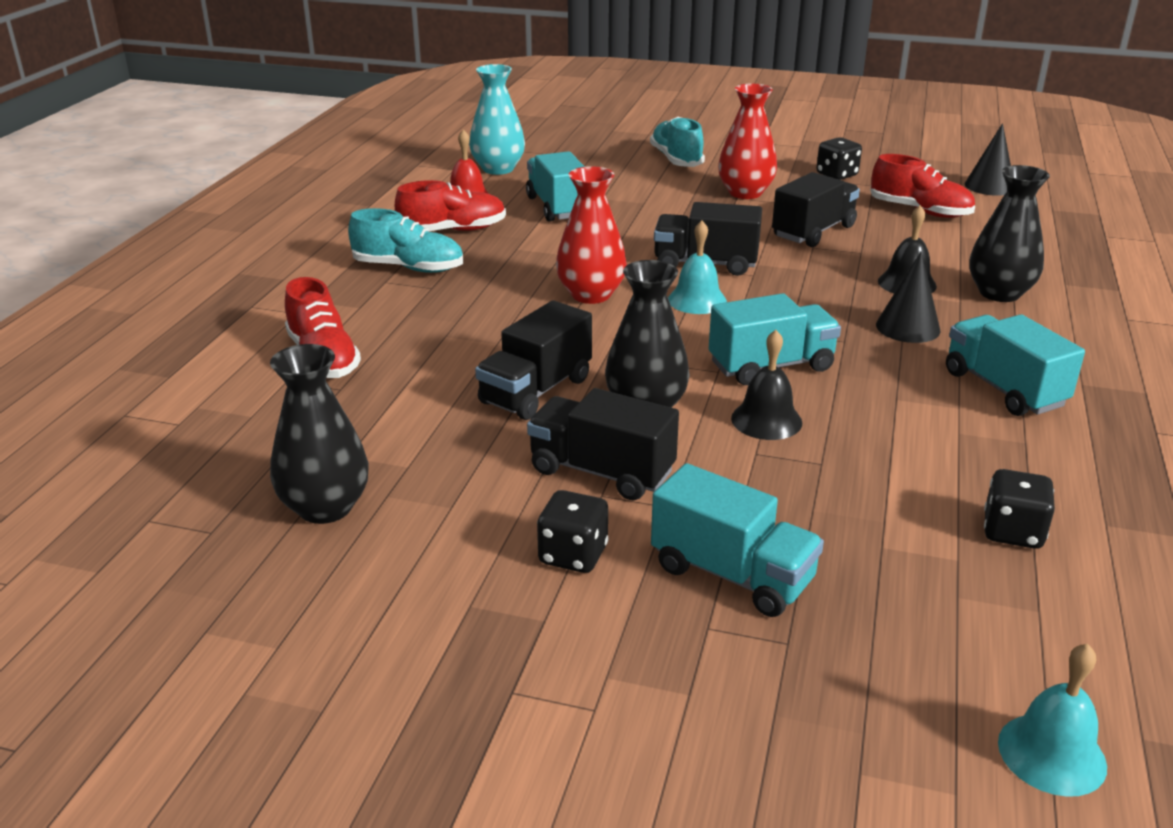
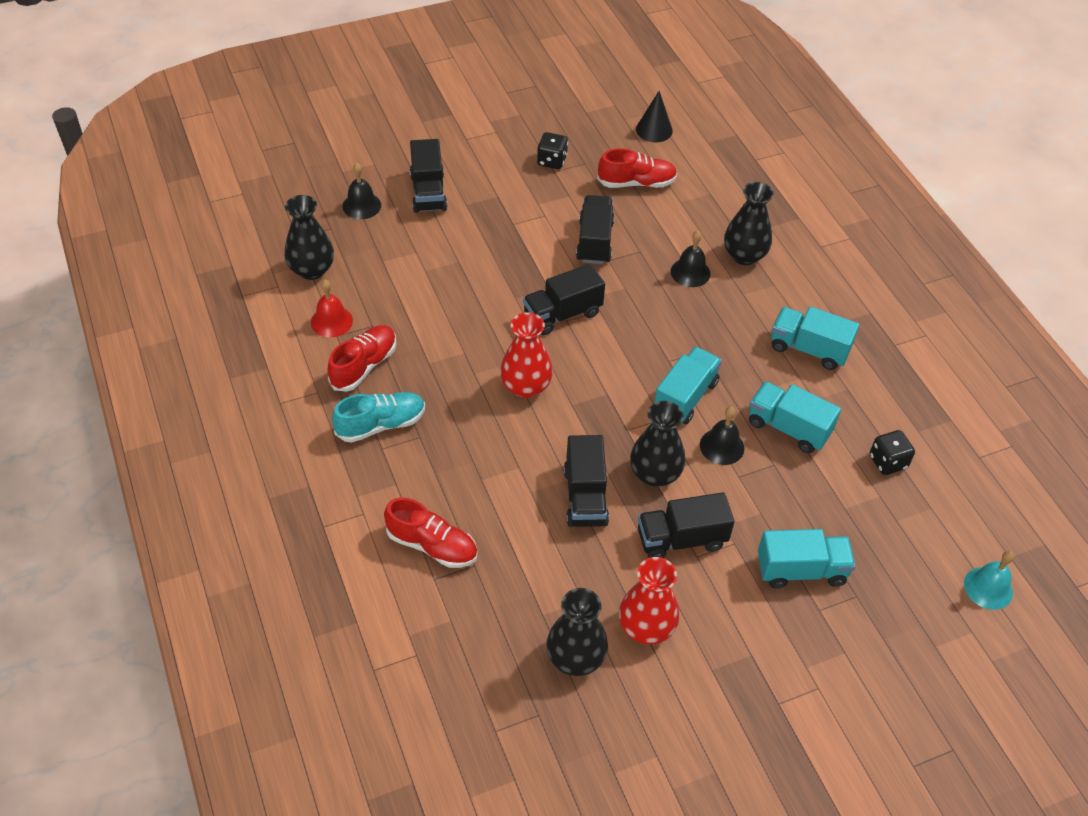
camera: 40 degrees left, 20 degrees up
(498, 169) = (312, 270): turquoise vase -> black vase
(557, 207) = (406, 298): turquoise truck -> turquoise truck (788, 428)
(573, 555) = (724, 606): black dice -> none
(600, 150) = (361, 205): none -> black bell
(676, 159) = (428, 192): turquoise shoe -> black truck
(697, 300) = (592, 356): turquoise bell -> none
(745, 193) = (513, 215): red vase -> red vase (646, 627)
(908, 327) = (724, 318): black cone -> none

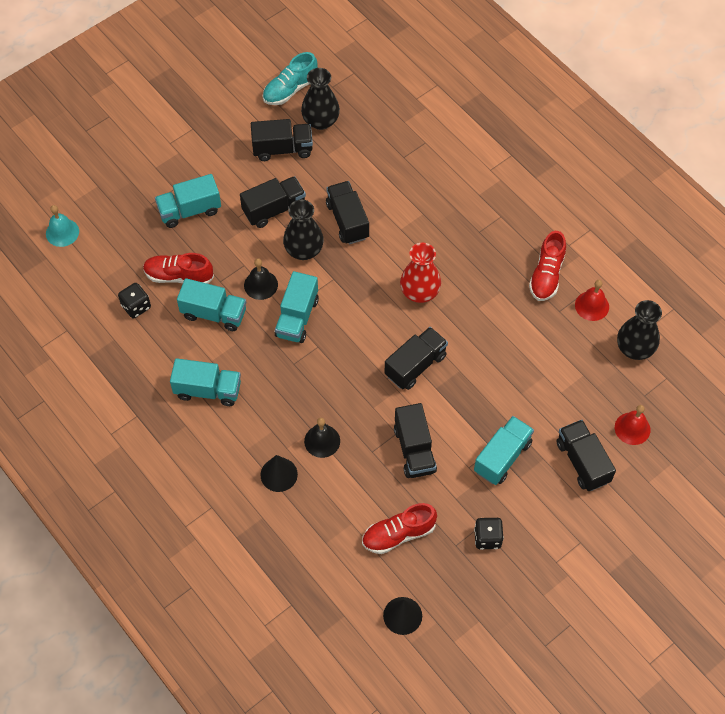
camera: 165 degrees right, 10 degrees up
(361, 205) = (632, 428): black bell -> red bell
(381, 424) = (510, 233): turquoise shoe -> turquoise shoe (290, 89)
(432, 545) = (435, 162): red shoe -> red shoe (179, 276)
(506, 215) = (502, 457): none -> turquoise truck
(646, 627) = (282, 149): red vase -> black truck
(744, 255) = (279, 474): black vase -> black cone

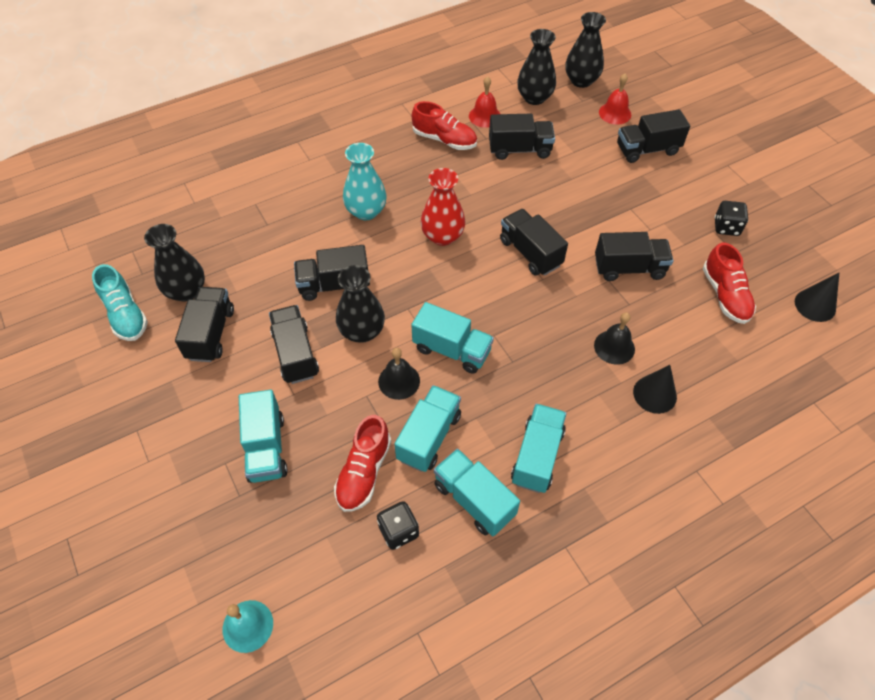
camera: 80 degrees left, 5 degrees down
(436, 227) = (366, 211): none -> turquoise vase
(502, 457) = (640, 203): turquoise truck -> turquoise truck (474, 500)
(550, 343) = (519, 149): none -> black truck
(677, 392) = (581, 81): none -> black vase

